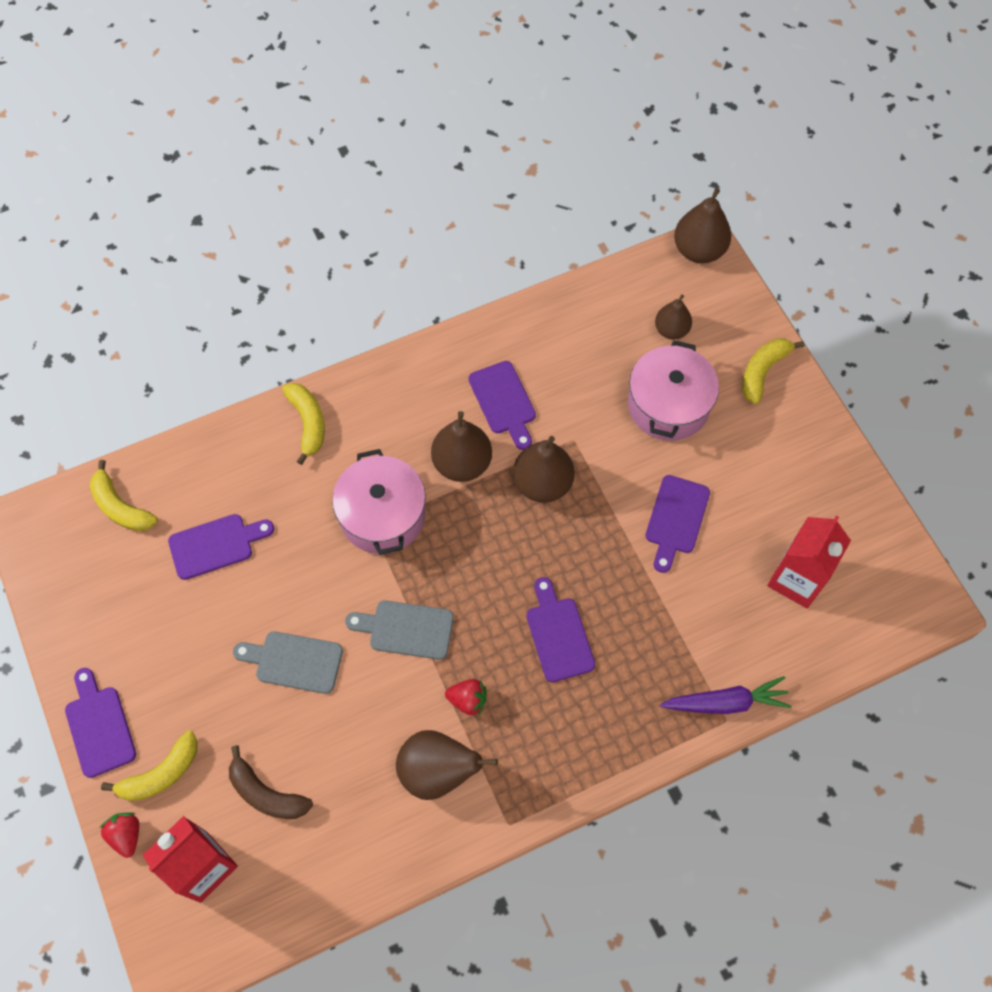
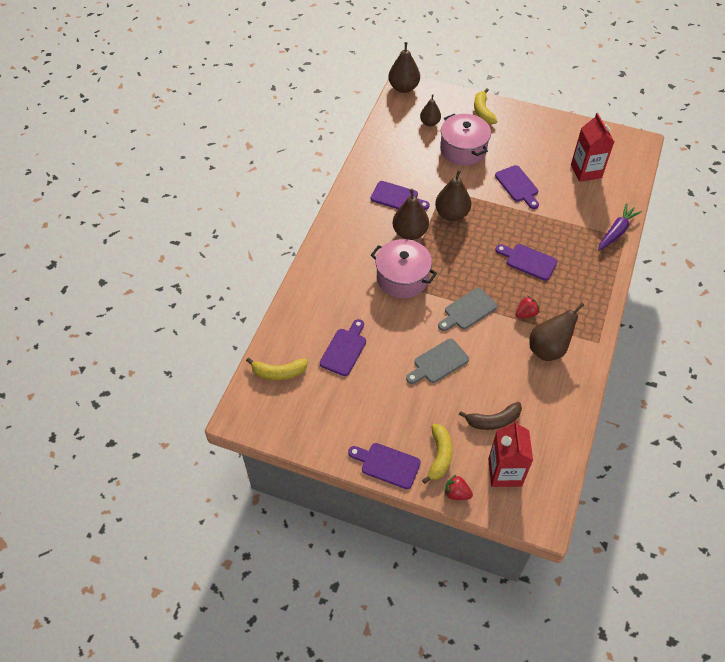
camera: 45 degrees left, 10 degrees down
(308, 423) = (323, 270): yellow banana -> none

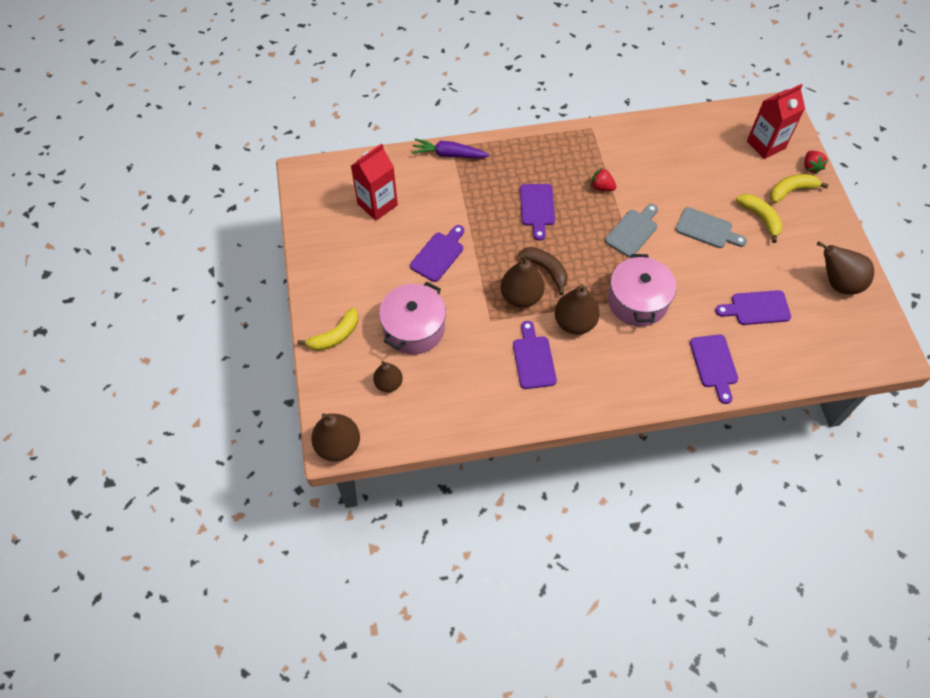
camera: 120 degrees left, 5 degrees up
(279, 372) = (826, 349): yellow banana -> yellow banana (760, 218)
(387, 465) = (831, 221): purple cutting board -> purple cutting board (714, 364)
(468, 310) = (633, 231): grey cutting board -> grey cutting board turned 75 degrees counterclockwise
(493, 420) = (728, 169): brown banana -> brown banana (546, 270)
(548, 349) = (626, 158): brown pear -> brown pear (838, 283)

